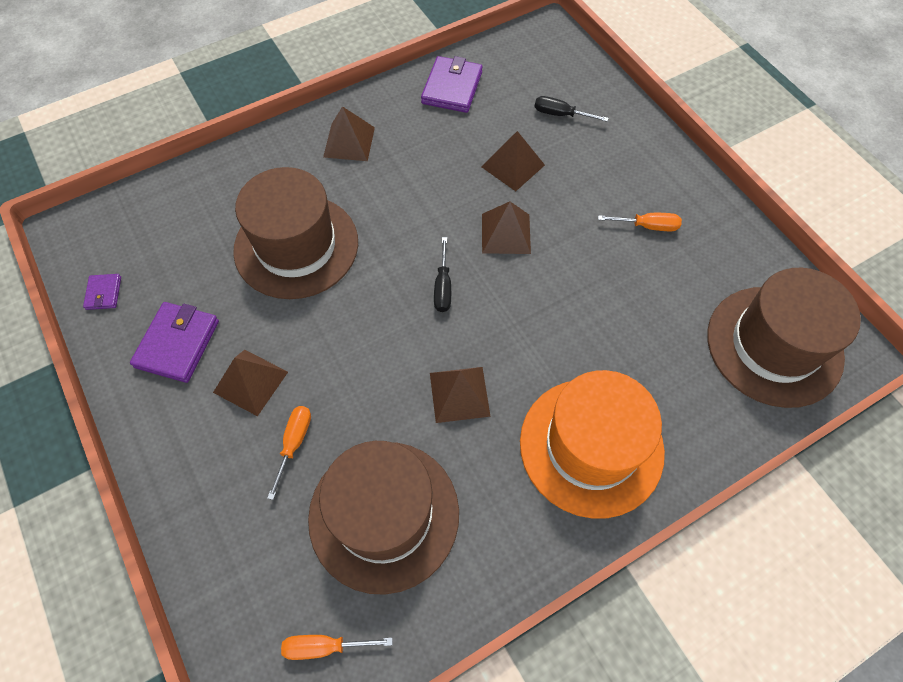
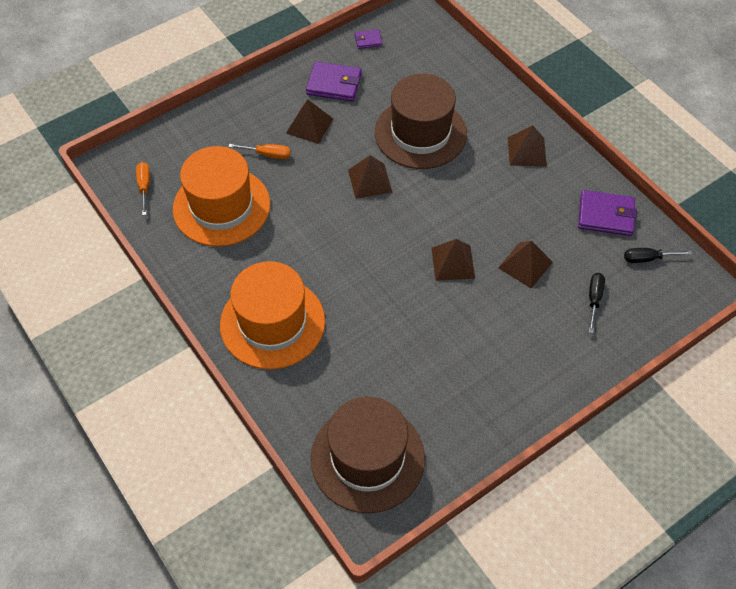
camera: 85 degrees right, 5 degrees down
(384, 515) = (221, 206): brown hat -> orange hat
(443, 286) = (397, 224): black screwdriver -> black screwdriver (648, 258)
(459, 394) = (308, 241): brown pyramid -> brown pyramid (370, 181)
(647, 226) = (477, 366): orange screwdriver -> none

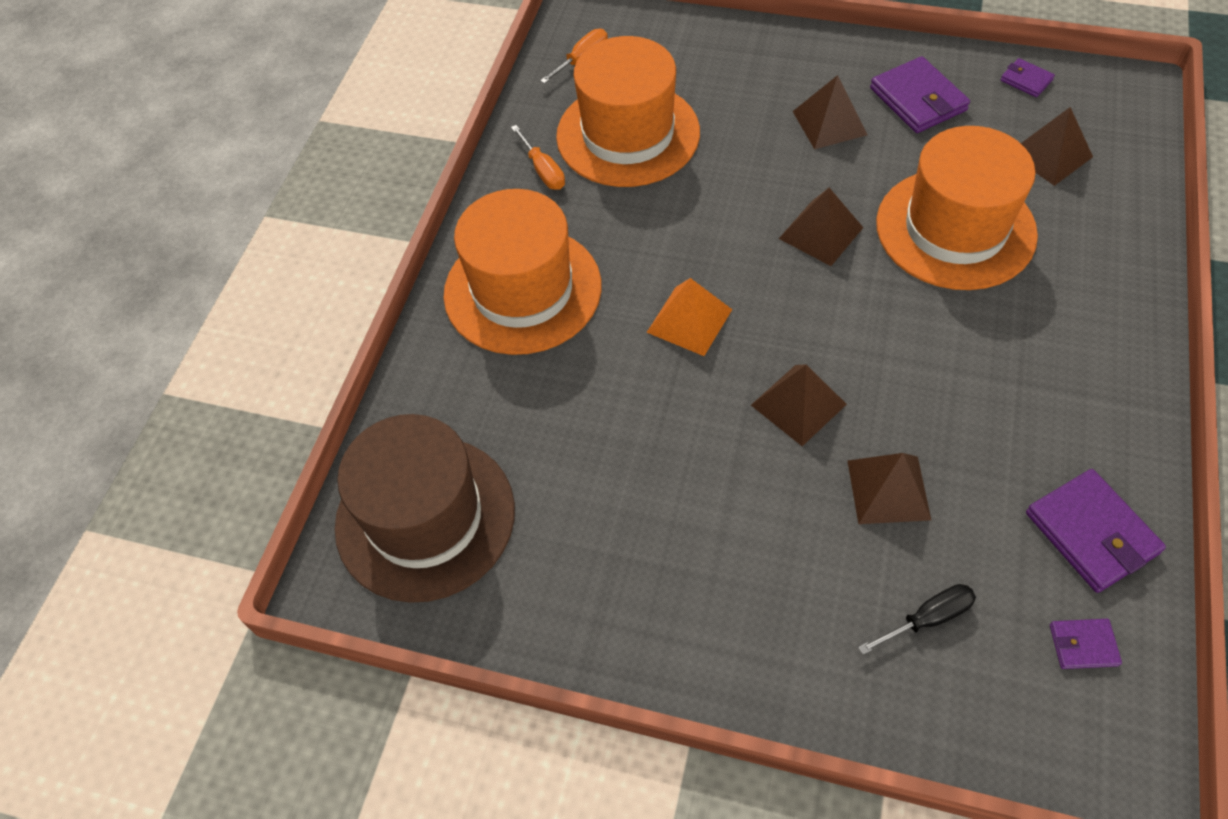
camera: 55 degrees right, 0 degrees up
(267, 154) = (743, 118): orange screwdriver -> orange screwdriver (543, 170)
(365, 268) = (689, 321): none -> orange pyramid
(420, 133) = (955, 229): brown hat -> orange hat
(527, 151) = (1077, 360): brown pyramid -> brown pyramid (1050, 155)
(648, 258) = (1083, 645): black screwdriver -> purple wallet

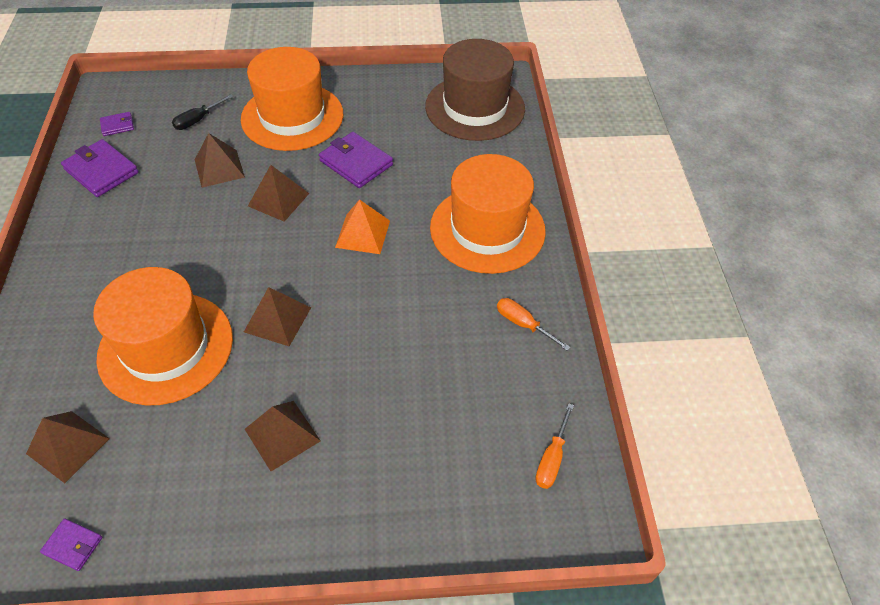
camera: 155 degrees right, 5 degrees down
(628, 134) = (467, 377): orange hat -> orange hat (292, 117)
(918, 99) = (194, 487): purple wallet -> purple wallet (356, 163)

